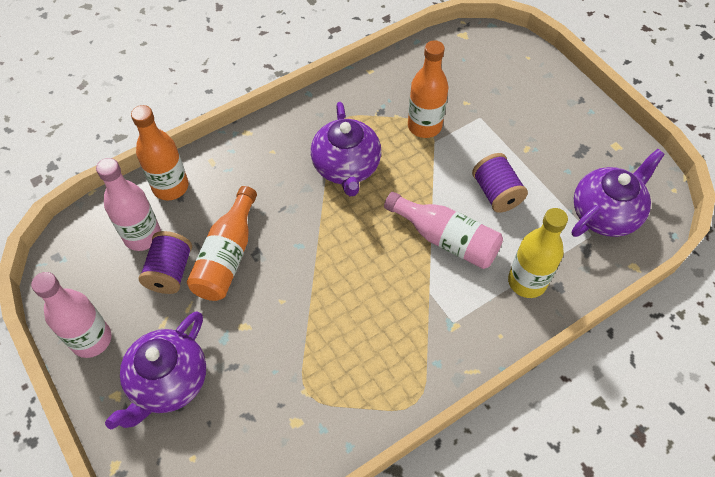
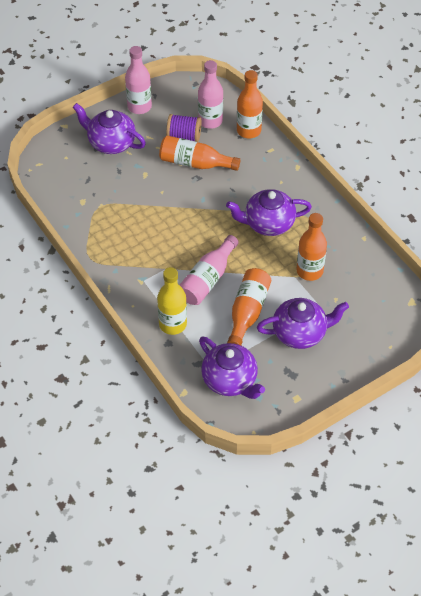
camera: 90 degrees right, 5 degrees down
(496, 193) = (247, 312): purple spool -> orange bottle
(521, 139) = (300, 333): none -> purple teapot

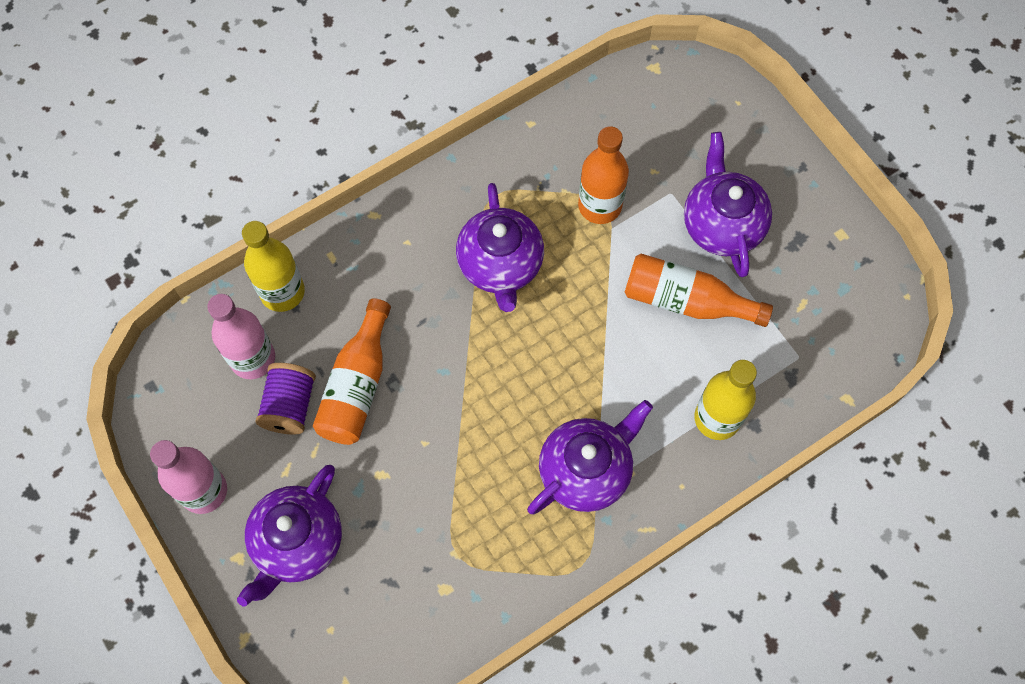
camera: 90 degrees left, 15 degrees up
(207, 279) = (622, 363): pink bottle -> none
(230, 380) = (819, 328): purple teapot -> purple teapot (586, 470)
(248, 130) = (282, 292): orange bottle -> yellow bottle

